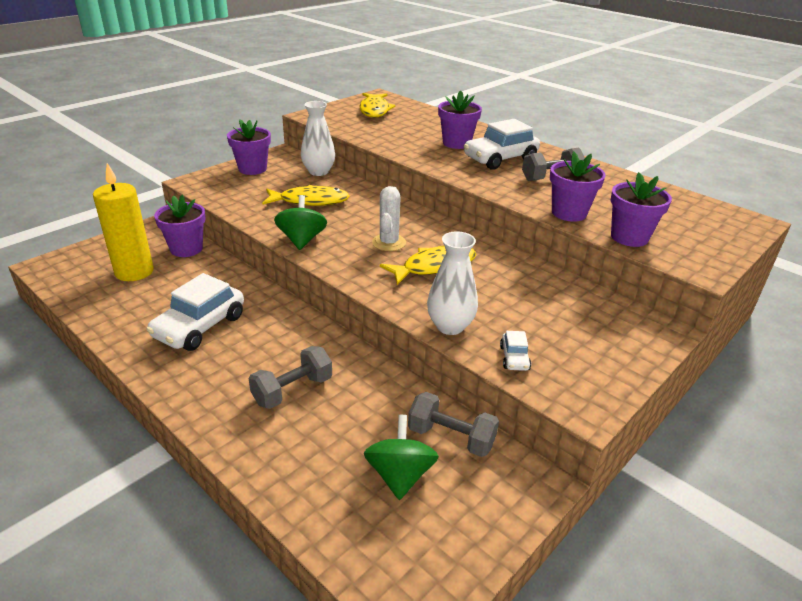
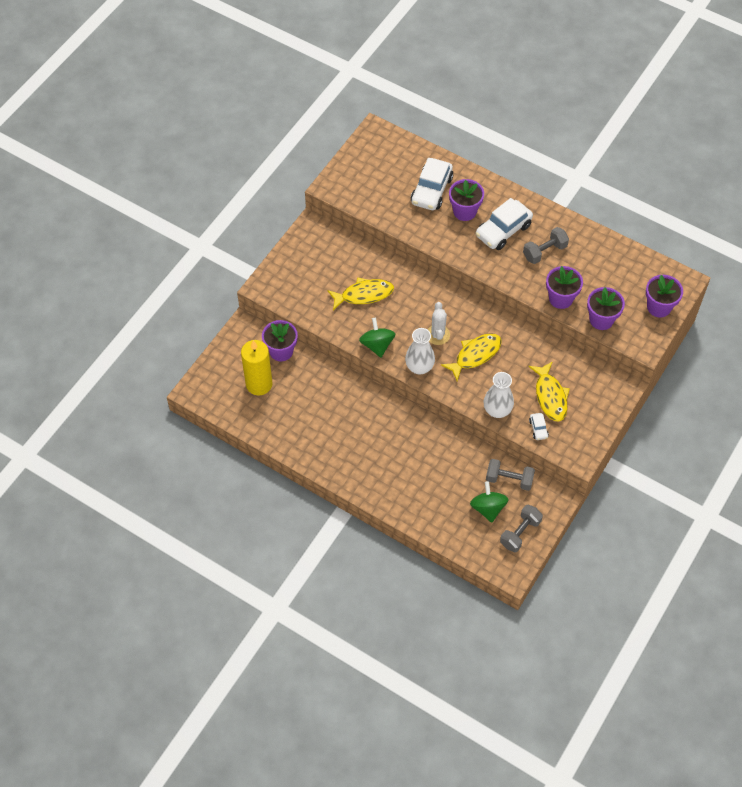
camera: 10 degrees left, 25 degrees up
(199, 326) = (332, 427): white car -> white car (431, 190)
(252, 169) = (299, 257): purple flower pot -> purple flower pot (659, 307)
(292, 390) = (412, 465): grey dumbbell -> grey dumbbell (520, 533)
(318, 172) = (354, 250): white vase -> white vase (419, 367)
(374, 110) = (381, 164): yellow fish -> yellow fish (550, 396)

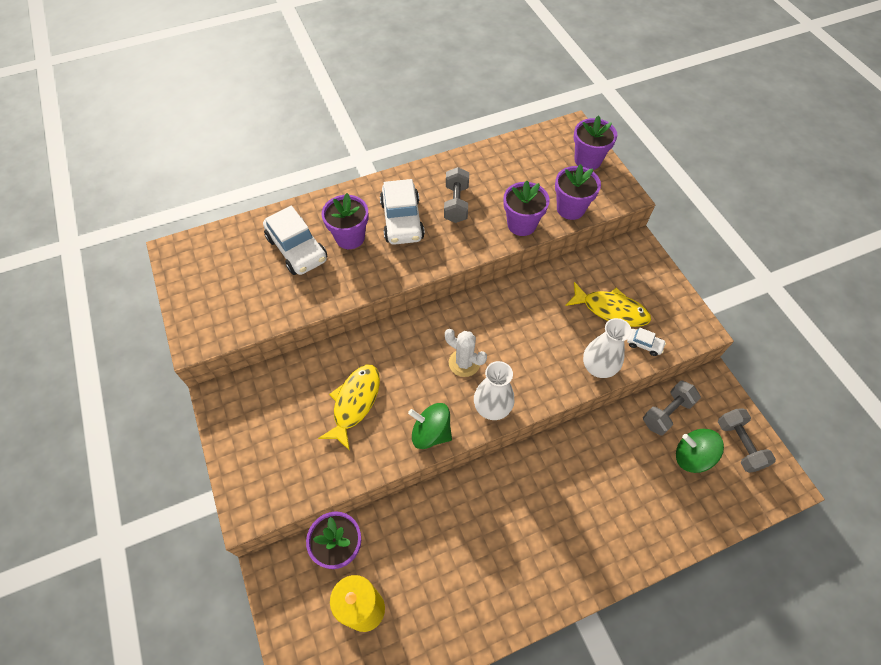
camera: 55 degrees left, 0 degrees up
(475, 355) = (515, 344): yellow fish -> none

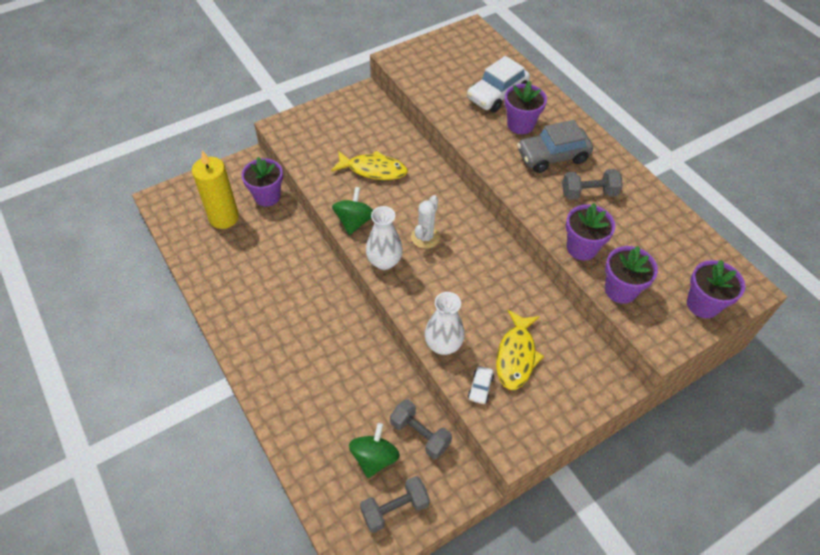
camera: 80 degrees right, 5 degrees down
(402, 220) = (552, 156): white car -> grey car

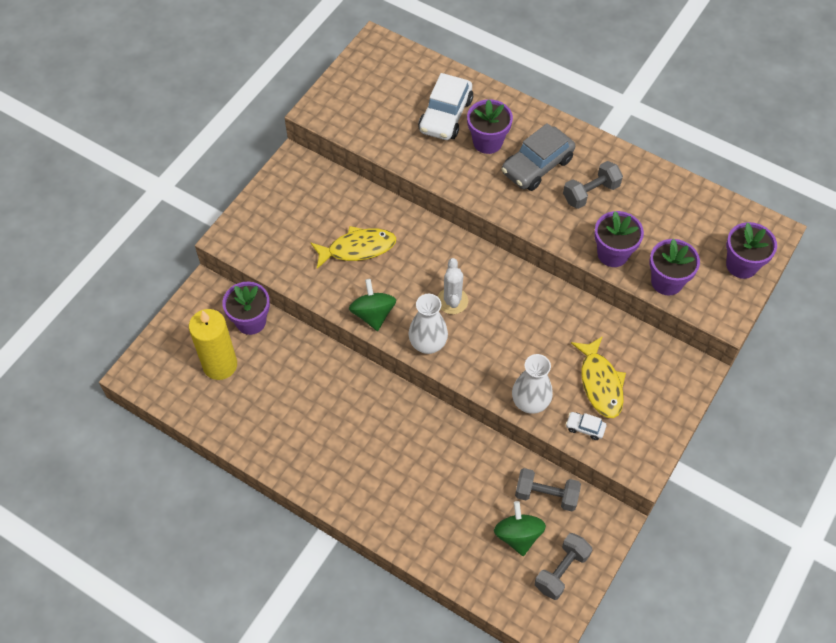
camera: 25 degrees left, 5 degrees up
(480, 388) = (585, 428): white car -> white car turned 120 degrees clockwise

